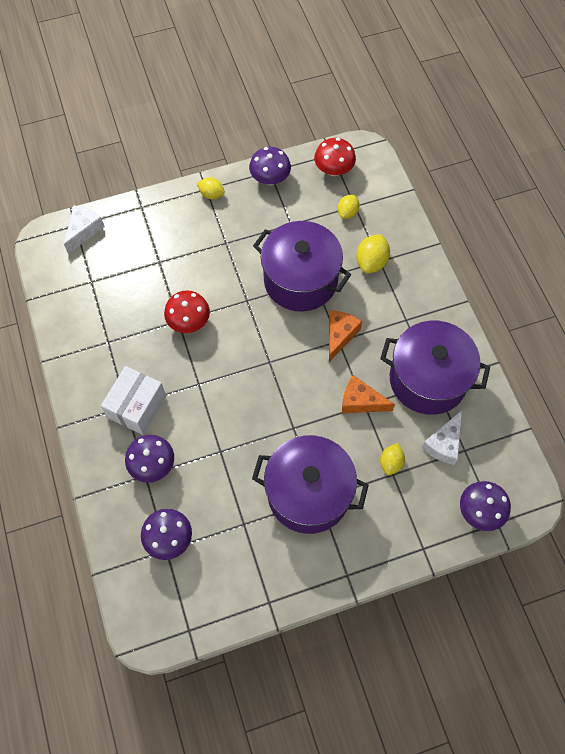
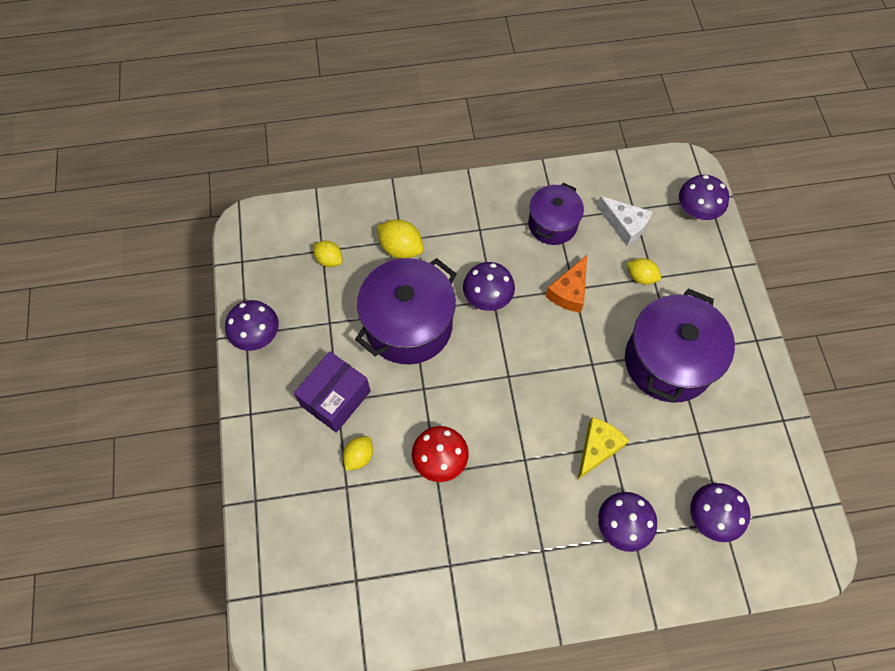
camera: 80 degrees left, 0 degrees up
(84, 231) = (273, 583): white cheese -> none
(137, 407) = (545, 537): white box -> none
(211, 194) = (261, 408): yellow lemon -> yellow lemon (359, 456)
(216, 439) = (597, 448): none -> yellow cheese
(227, 241) = (335, 398): none -> purple box
(333, 170) = (265, 263): red mushroom -> none
(340, 335) = (487, 297): orange cheese -> purple mushroom
(427, 379) = (552, 224): purple pot -> purple pot, size x0.60

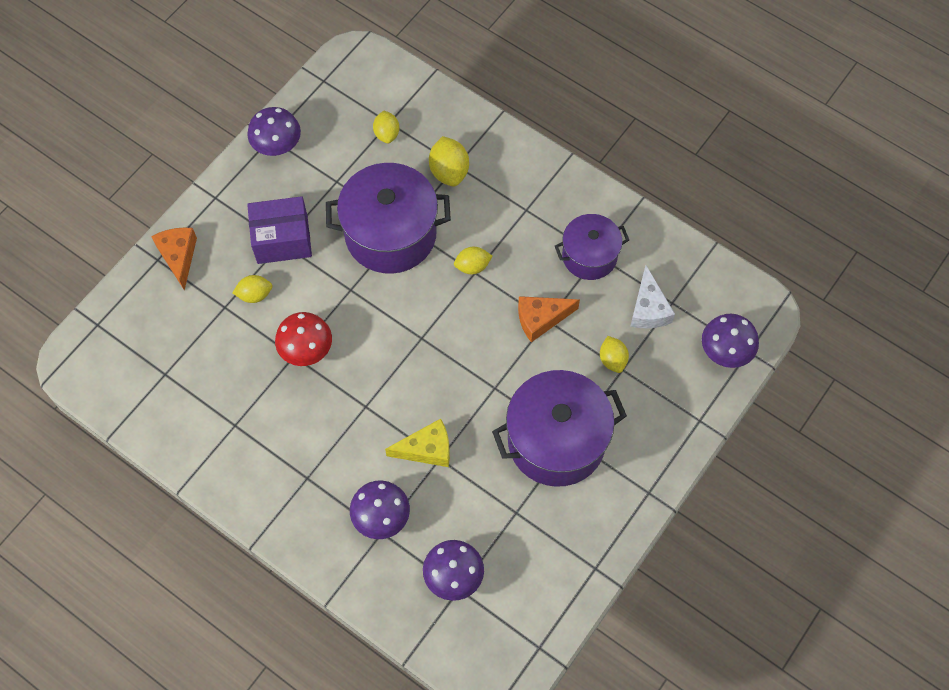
camera: 45 degrees right, 0 degrees up
(270, 482) = (179, 256): none -> orange cheese
(487, 297) = (472, 266): purple mushroom -> yellow lemon

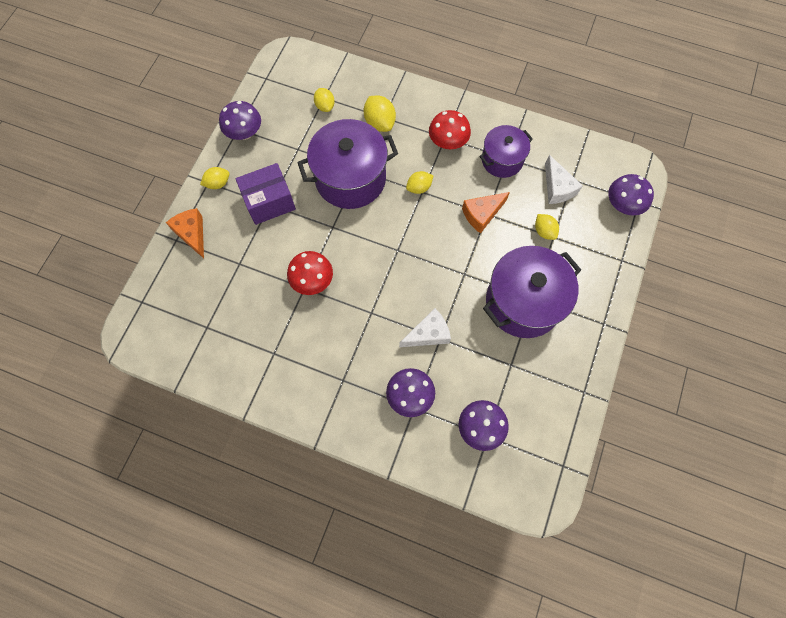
camera: 15 degrees left, 5 degrees up
(255, 295) = (260, 248): yellow lemon -> yellow lemon (218, 183)
(427, 449) = (428, 334): yellow cheese -> white cheese
(527, 217) = (448, 142): none -> red mushroom

